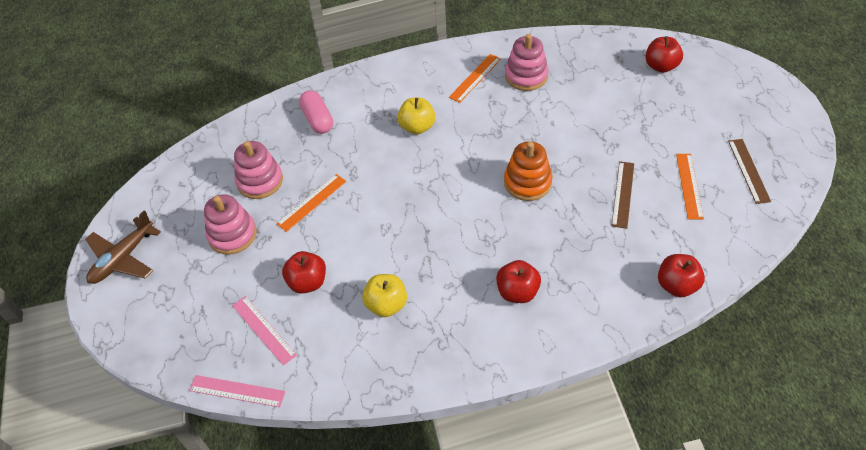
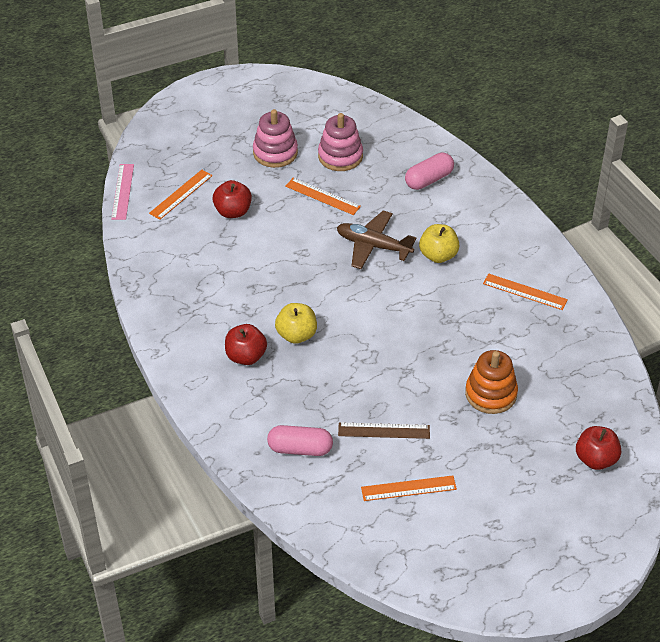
camera: 75 degrees right, 5 degrees down
(123, 258) = (238, 93): brown plane -> brown plane (373, 246)
(263, 330) = (181, 194): pink ruler -> orange ruler
(386, 305) = (217, 267): yellow apple -> yellow apple (296, 335)
(526, 76) = (541, 335): pink stacking toy -> none
(527, 182) = (382, 351): orange stacking toy -> orange stacking toy (491, 394)
(641, 260) = (300, 449): none -> pink capsule
(677, 285) = (273, 479): red apple -> none
(748, 170) = (444, 544): brown ruler -> none

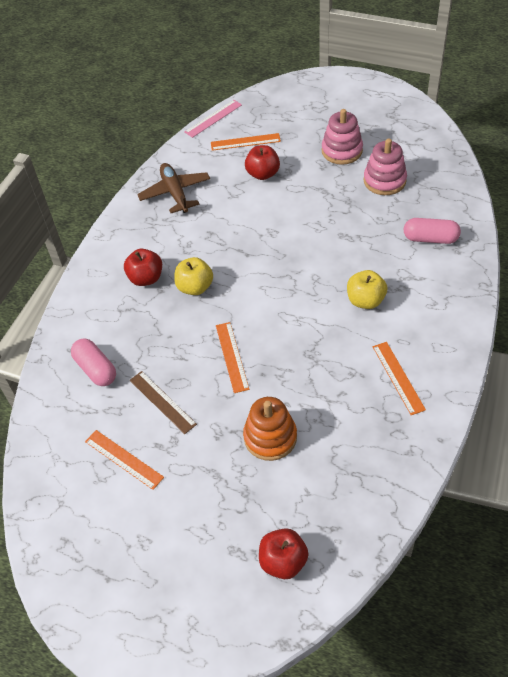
camera: 50 degrees right, 5 degrees up
(322, 196) = (335, 201): orange ruler -> orange ruler (231, 356)
(373, 246) = (326, 261): brown plane -> brown plane (175, 193)

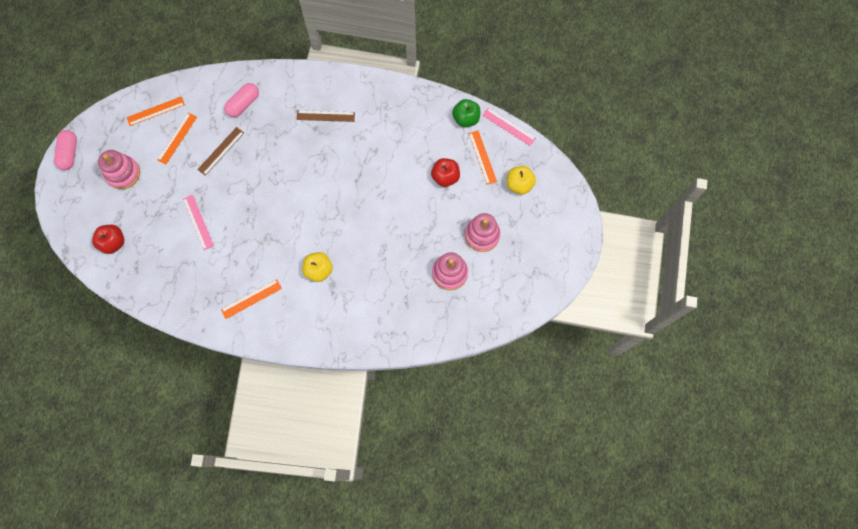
camera: 75 degrees right, 20 degrees up
(146, 278) = (325, 116): red apple -> brown ruler
(163, 542) = (123, 173): none -> pink stacking toy
(175, 193) = (415, 116): brown plane -> none
(193, 150) = (466, 119): none -> green apple
(195, 287) = (320, 151): yellow apple -> yellow apple (519, 185)
(231, 356) = (260, 187): orange ruler -> orange ruler (155, 111)
(270, 437) = (198, 222): orange stacking toy -> pink ruler
(430, 238) = (387, 313): pink capsule -> pink capsule (69, 153)

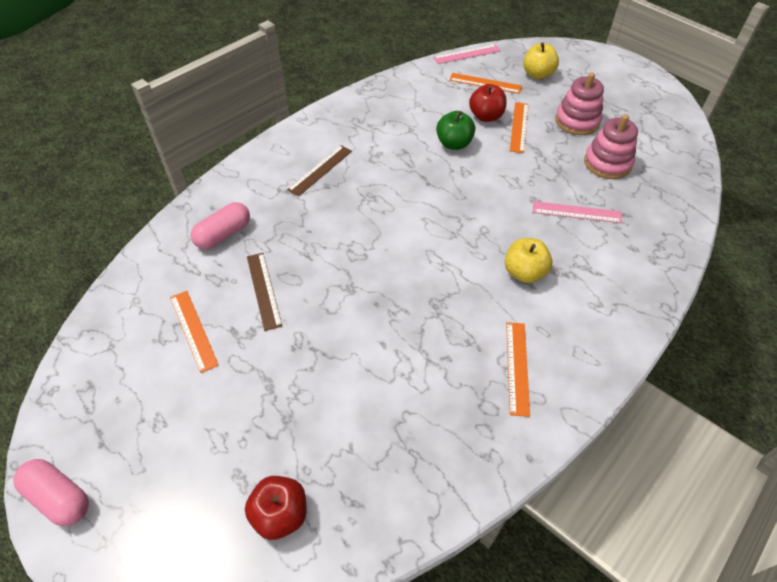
camera: 55 degrees left, 20 degrees down
(123, 173) = (176, 432): pink stacking toy -> none
(155, 111) = (124, 334): orange ruler -> orange ruler (519, 127)
(198, 222) = (346, 372): pink ruler -> pink ruler (576, 212)
(243, 104) = (223, 234): pink capsule -> pink capsule turned 60 degrees clockwise
(466, 119) = (431, 75): green apple -> green apple (454, 144)

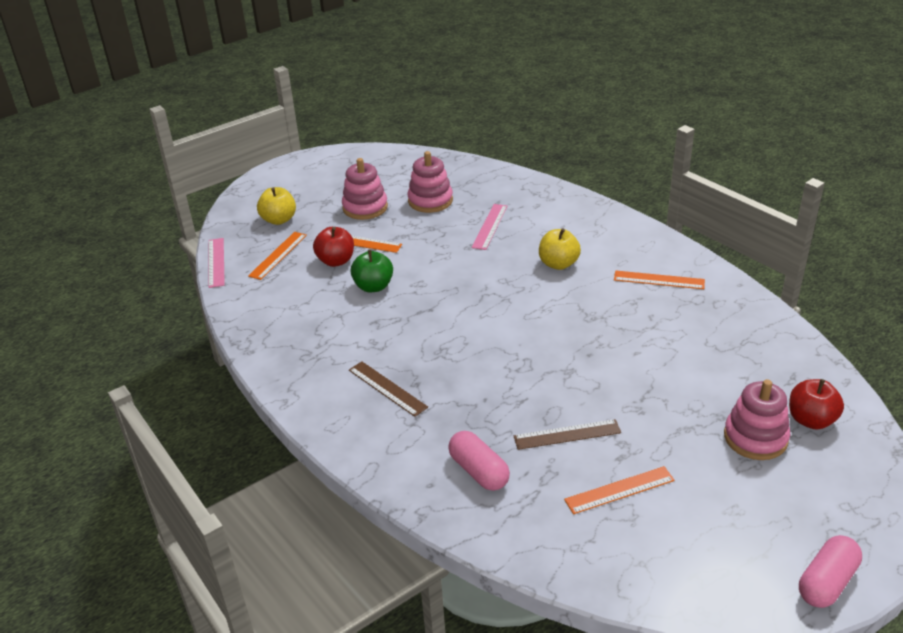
camera: 80 degrees left, 15 degrees down
(254, 451) = (755, 437): none -> pink stacking toy

